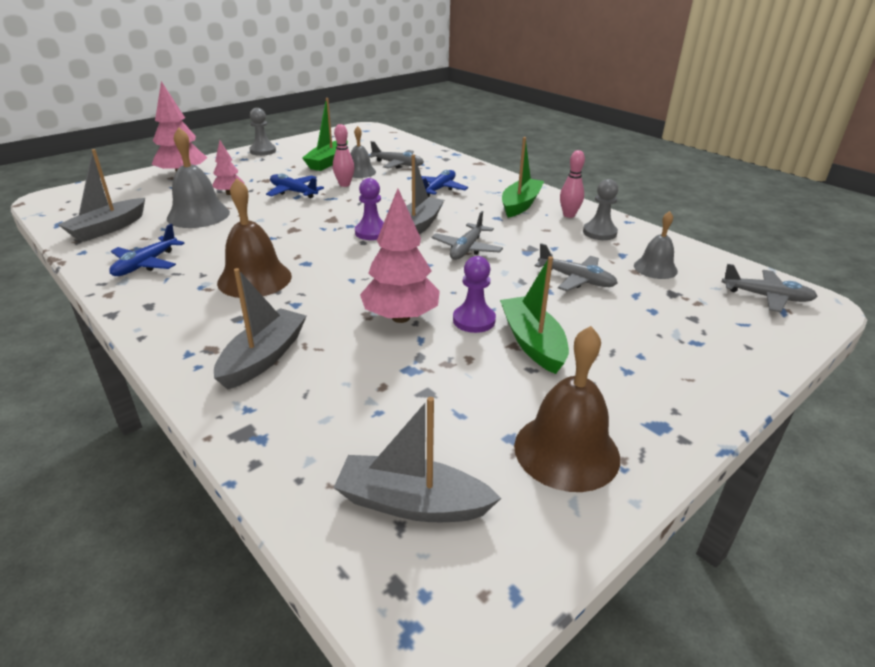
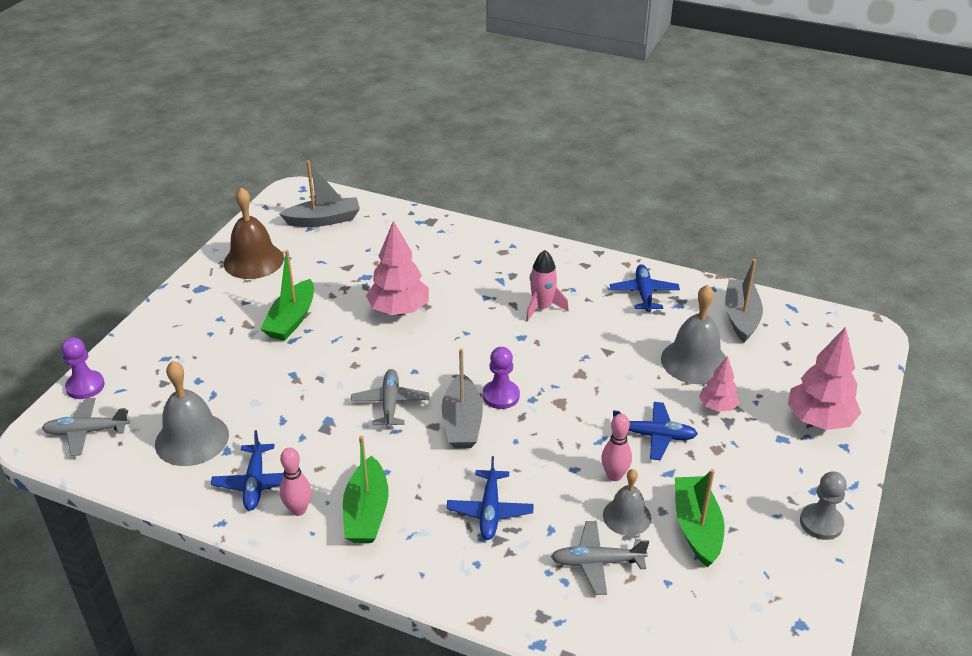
camera: 155 degrees right, 5 degrees up
(254, 279) = (542, 308): brown bell -> pink rocket
(263, 358) = (464, 256): grey boat -> none
(474, 320) = (343, 325): purple pawn -> purple pawn (85, 386)
(532, 343) = (291, 319): green boat -> green boat turned 60 degrees clockwise
(576, 279) = (270, 396): grey plane -> none
(599, 233) = (255, 483): grey pawn -> blue plane
(655, 268) = (192, 439): grey bell -> grey bell, size x1.62

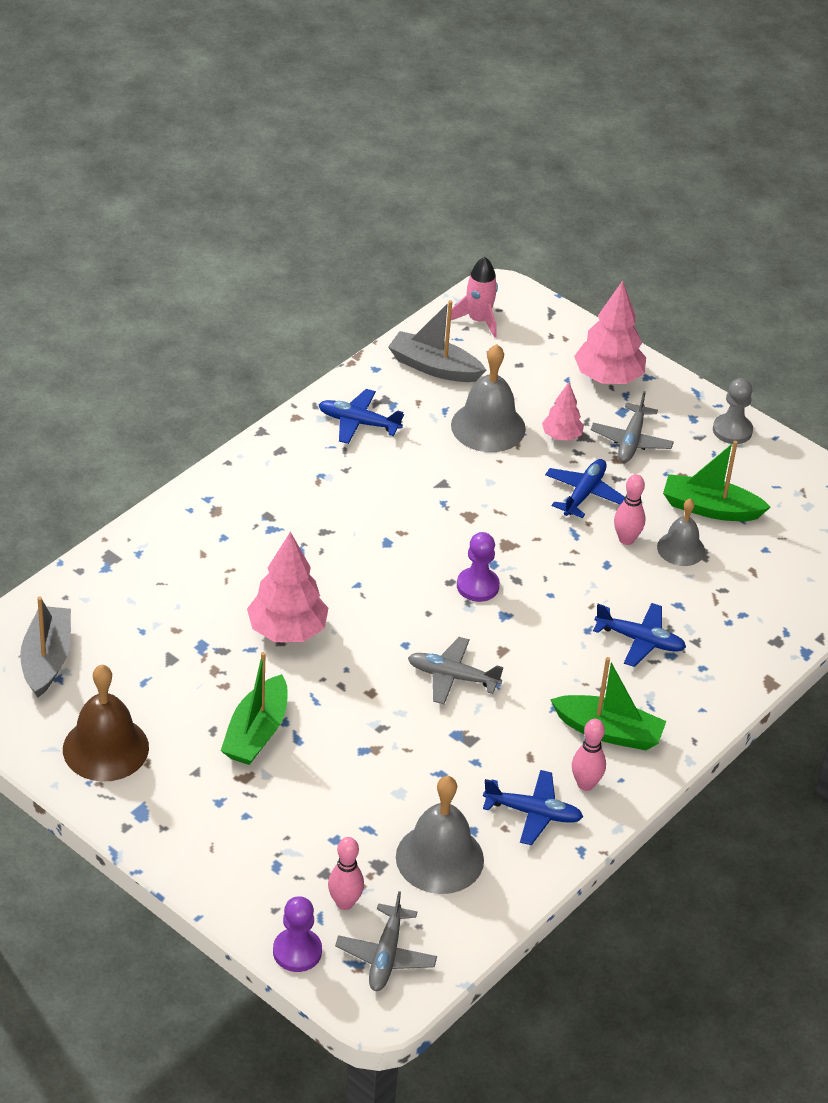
camera: 75 degrees left, 5 degrees up
(136, 399) = (344, 903): none -> pink bowling pin
(291, 319) = (256, 732): green boat -> green boat turned 75 degrees clockwise
(462, 422) = (506, 627): grey boat -> none
(542, 308) = (343, 510): pink rocket -> pink rocket (478, 320)
(596, 562) = (728, 587): grey plane -> grey plane (631, 441)

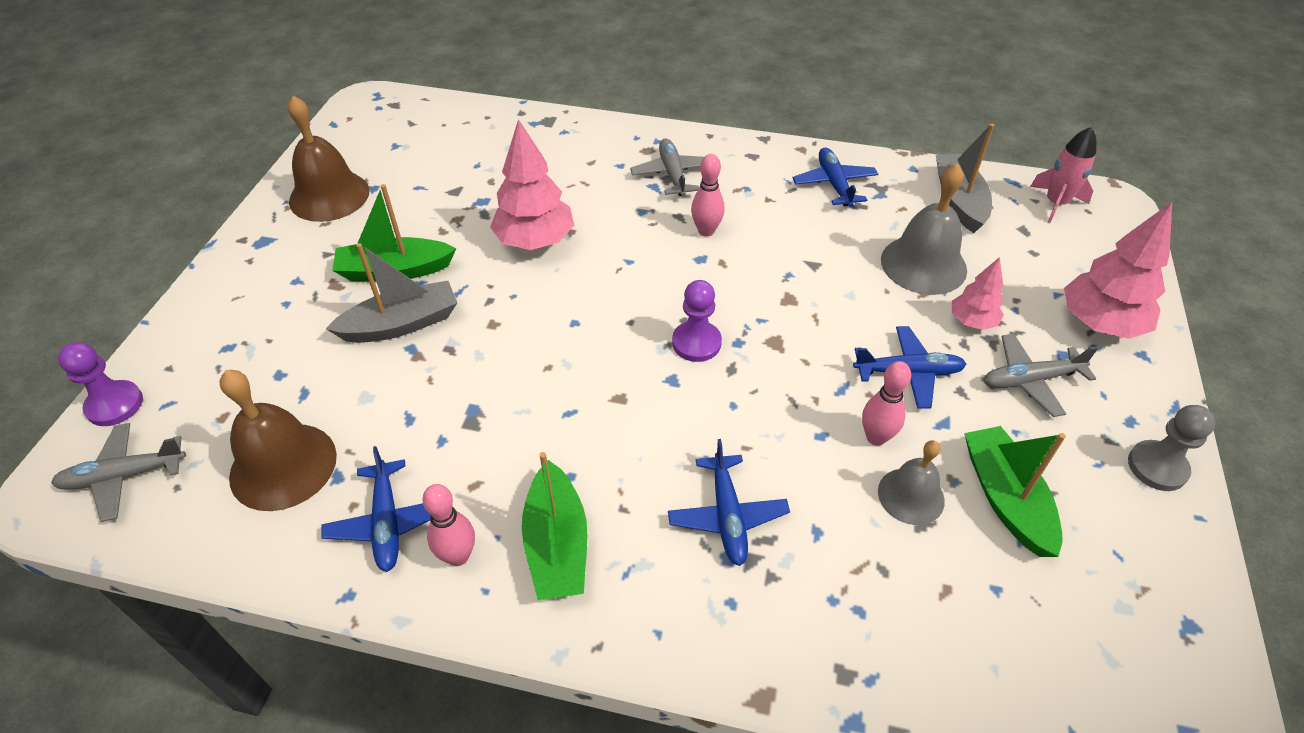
camera: 65 degrees right, 5 degrees up
(47, 659) = (412, 133): grey boat -> grey boat (401, 324)
(344, 903) = (192, 414): pink bowling pin -> pink bowling pin (706, 231)
(439, 858) = (283, 466): grey bell -> brown bell
(452, 677) = (553, 373): grey plane -> grey plane (673, 174)

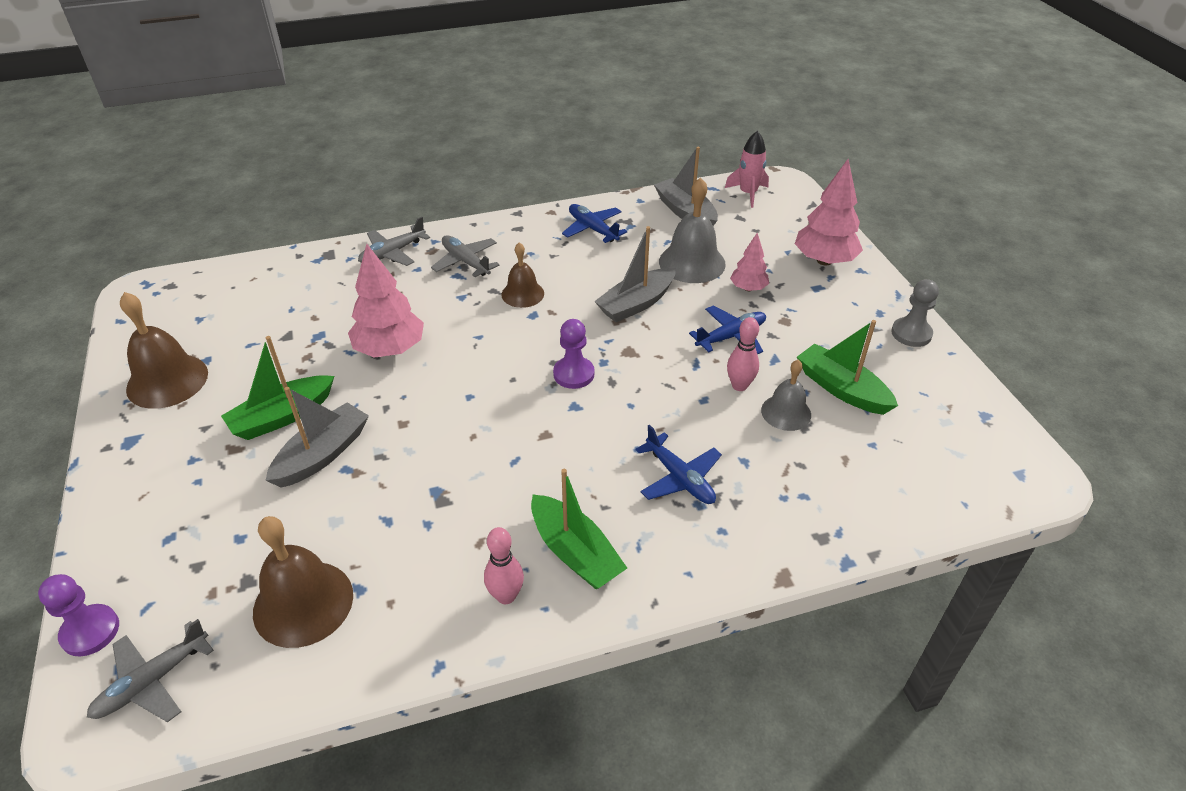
camera: 30 degrees left, 5 degrees down
(387, 523) = (430, 601): blue plane -> none
(706, 231) = (522, 294): pink bowling pin -> brown bell
(822, 289) = (636, 304): none -> grey boat
(1030, 380) = (807, 311): grey plane -> grey plane (392, 253)

